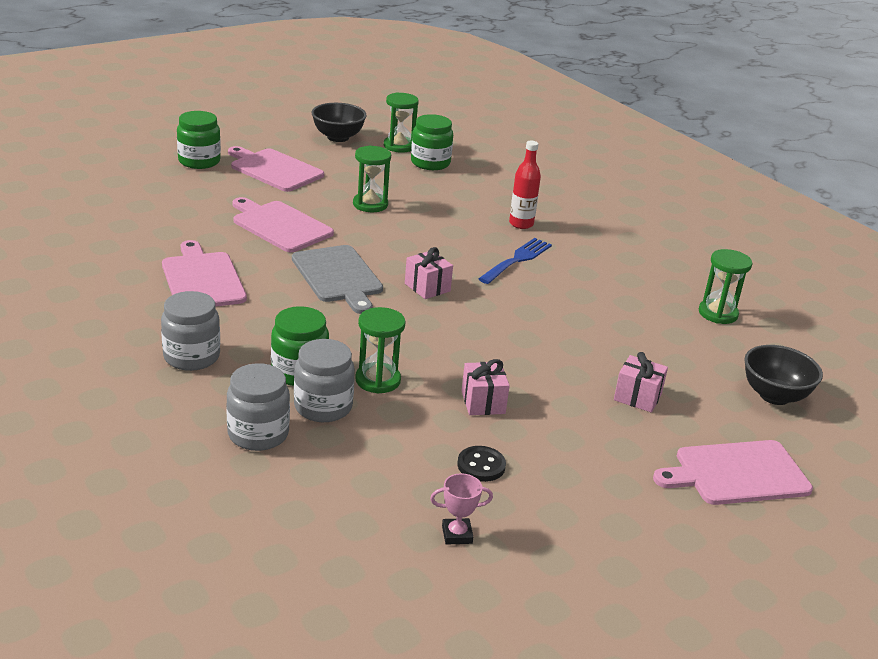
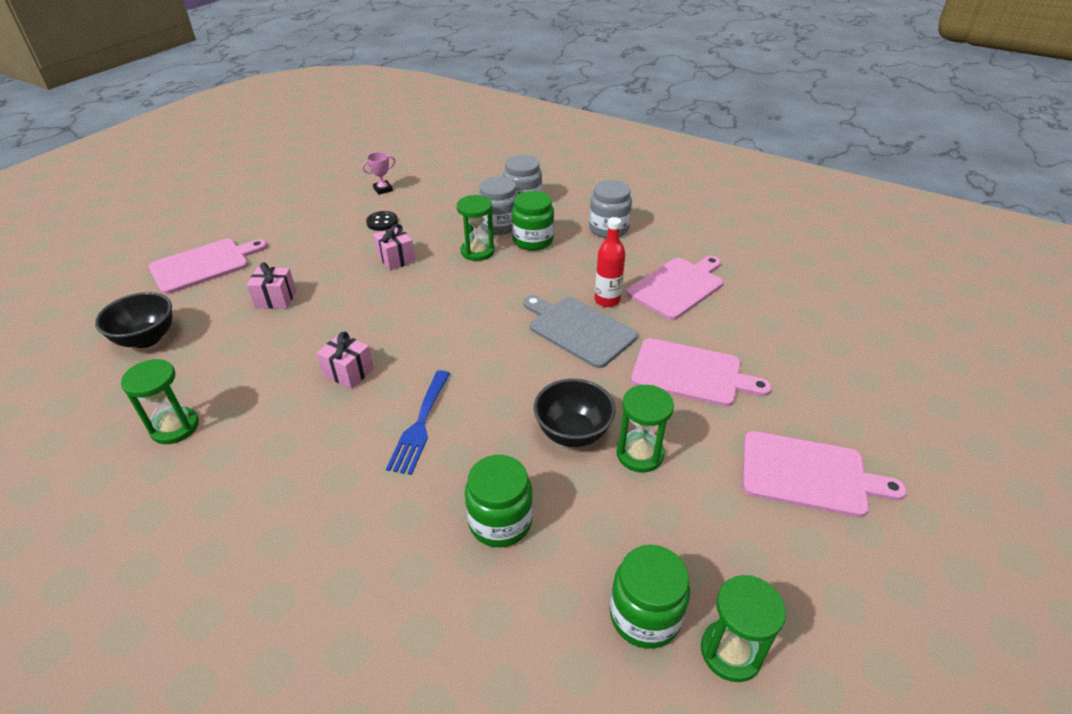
camera: 160 degrees right, 10 degrees up
(199, 161) = (898, 447): green jar -> green jar (500, 522)
(202, 279) = (677, 286): pink cutting board -> pink cutting board turned 90 degrees counterclockwise
(338, 137) = (837, 624): black bowl -> black bowl (573, 433)
(427, 287) = (493, 347): pink gift -> pink gift (348, 372)
(521, 224) = (438, 502): red bottle -> red bottle (607, 300)

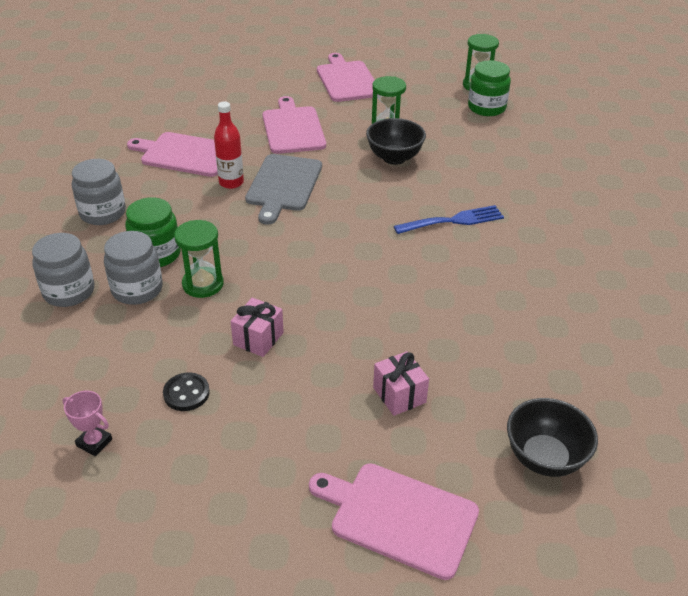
camera: 120 degrees left, 0 degrees up
(175, 427) = (593, 346): green hourglass -> none
(348, 372) = (442, 282): pink gift -> none
(500, 522) = (487, 162): green jar -> none

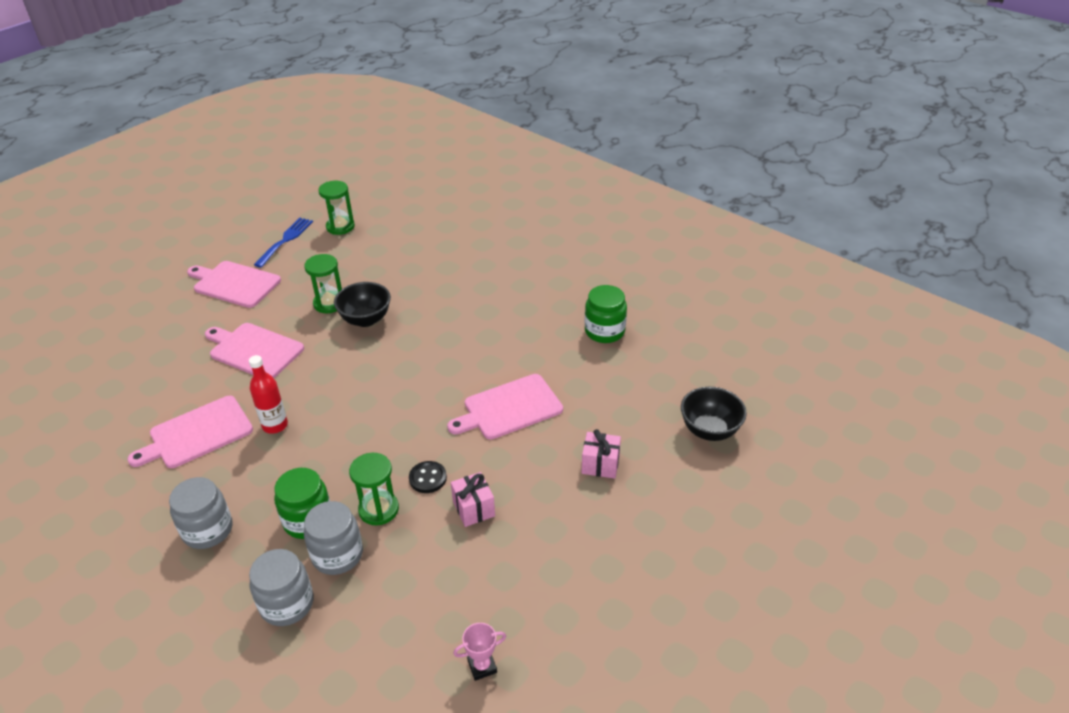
camera: 50 degrees left, 0 degrees up
(186, 393) = (486, 581): black button -> black button (428, 478)
(283, 185) = (319, 397): grey cutting board -> none
(398, 517) = (696, 526): pink cutting board -> pink cutting board (509, 408)
(454, 221) = (470, 334): blue fork -> blue fork (285, 240)
(486, 108) = (372, 240): green jar -> green jar (604, 331)

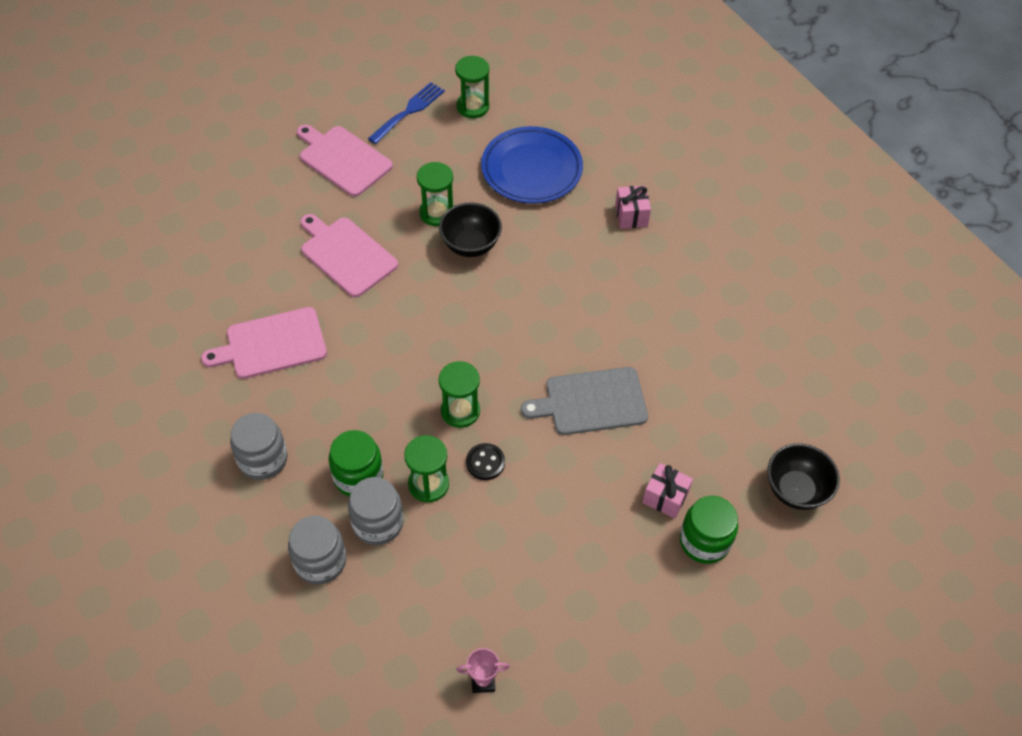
camera: 15 degrees right, 15 degrees up
(275, 425) = (349, 356): red bottle -> none
(392, 443) = (460, 411): none -> green hourglass
(403, 257) = (531, 169): none -> blue plate
(473, 508) = (521, 511): pink gift -> pink gift (631, 215)
(509, 408) = (591, 402): pink cutting board -> grey cutting board
(604, 331) = (725, 331): green jar -> green jar (704, 541)

